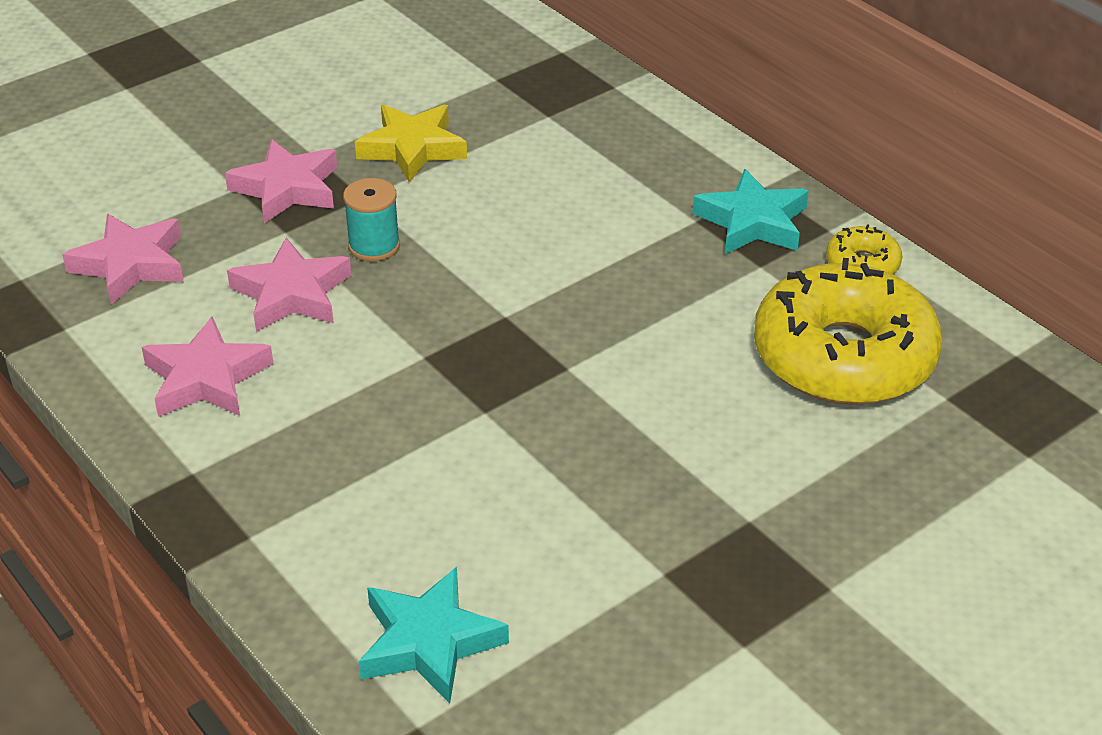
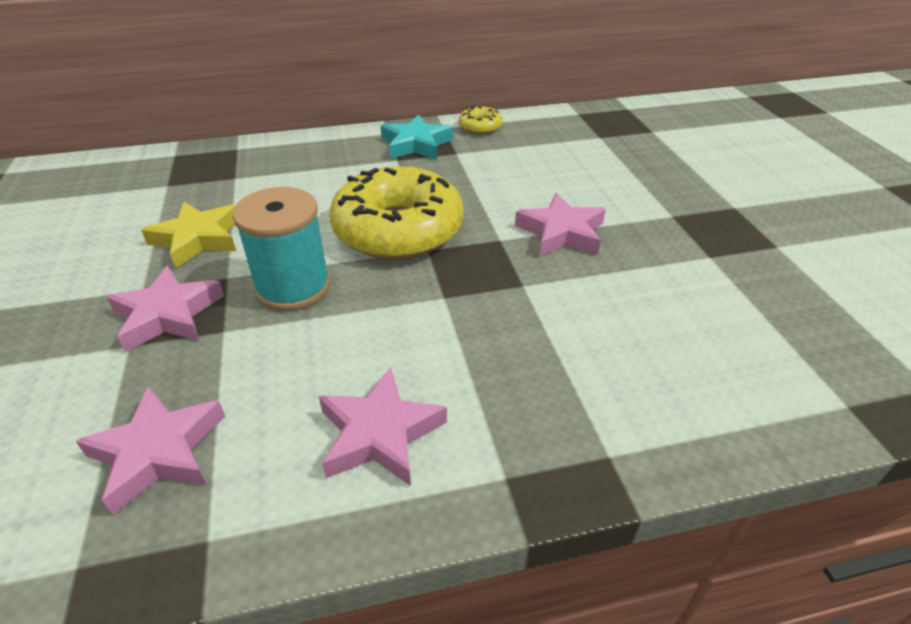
camera: 65 degrees left, 0 degrees up
(291, 294) = (310, 348): pink star -> pink star (561, 232)
(374, 246) = (293, 287): turquoise spool -> turquoise spool, size x1.67
(429, 642) = (759, 376): turquoise star -> none
(843, 356) = (551, 152): yellow donut -> yellow donut (398, 230)

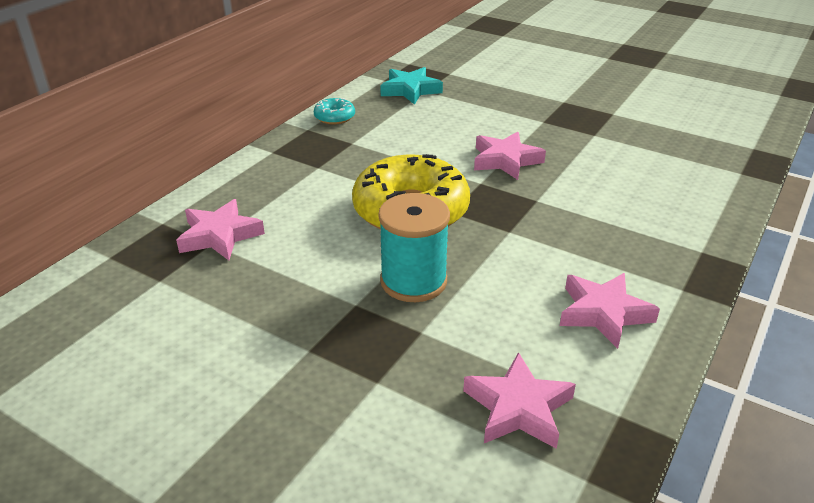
camera: 45 degrees left, 5 degrees down
(167, 315) = (364, 350): pink star -> pink star (220, 236)
(198, 239) = (279, 297): yellow star -> none
(416, 144) = (311, 150): turquoise star -> turquoise star (410, 90)
(480, 127) = (334, 117): yellow donut -> turquoise donut

